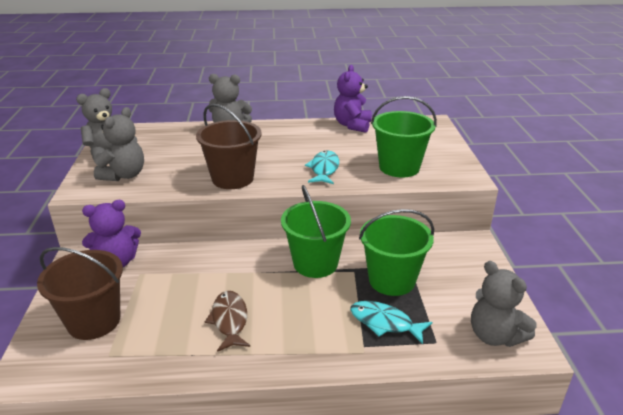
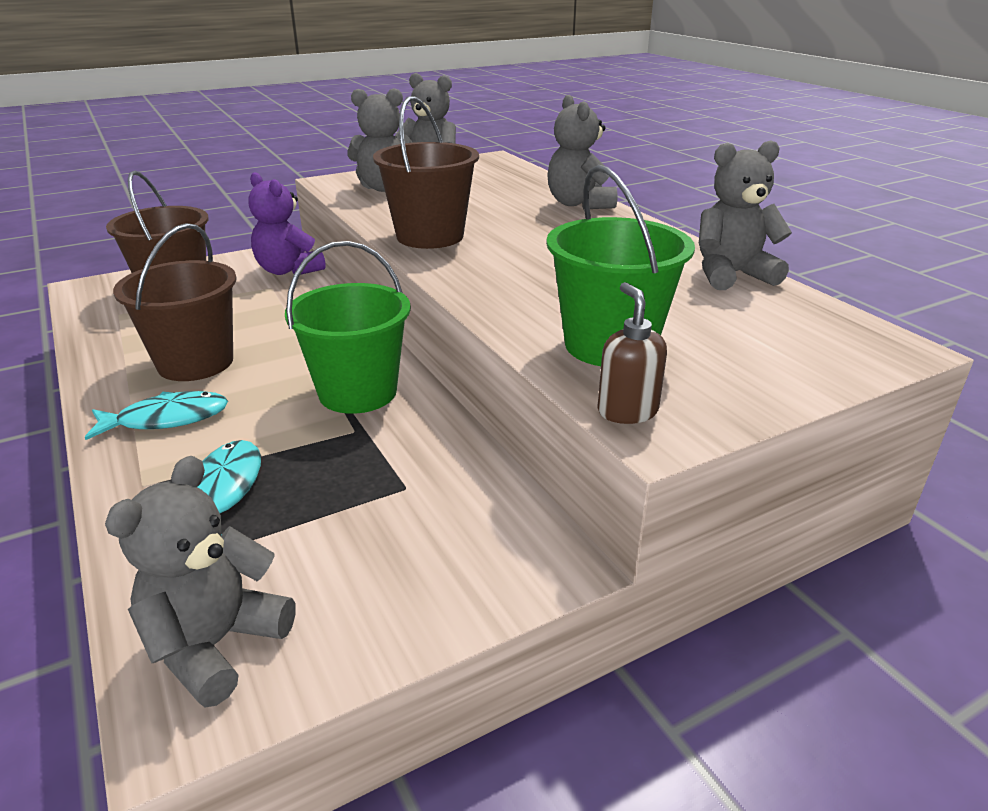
camera: 65 degrees right, 0 degrees up
(229, 320) = (195, 362): brown fish -> brown bucket
(324, 169) = (525, 285): turquoise fish -> turquoise fish (167, 419)
(352, 125) = (731, 275): purple teddy bear -> grey teddy bear
(391, 280) = (349, 475): green bucket -> none
(452, 179) = (627, 411): none -> brown soap dispenser

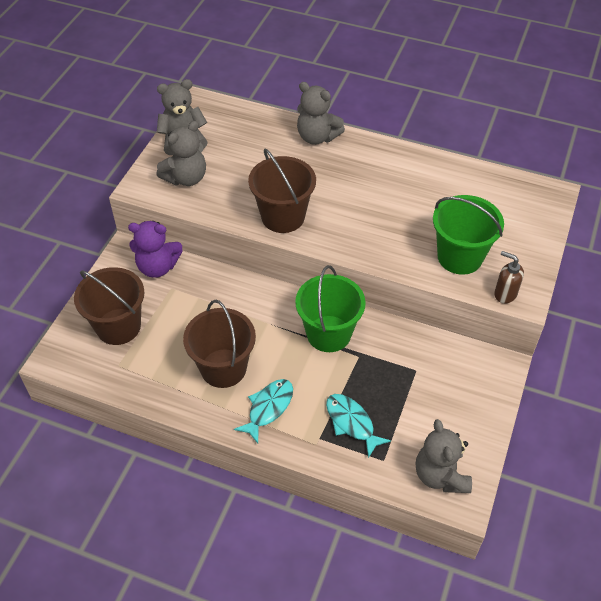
camera: 40 degrees left, 20 degrees up
(731, 275) = (453, 171): grey teddy bear -> none

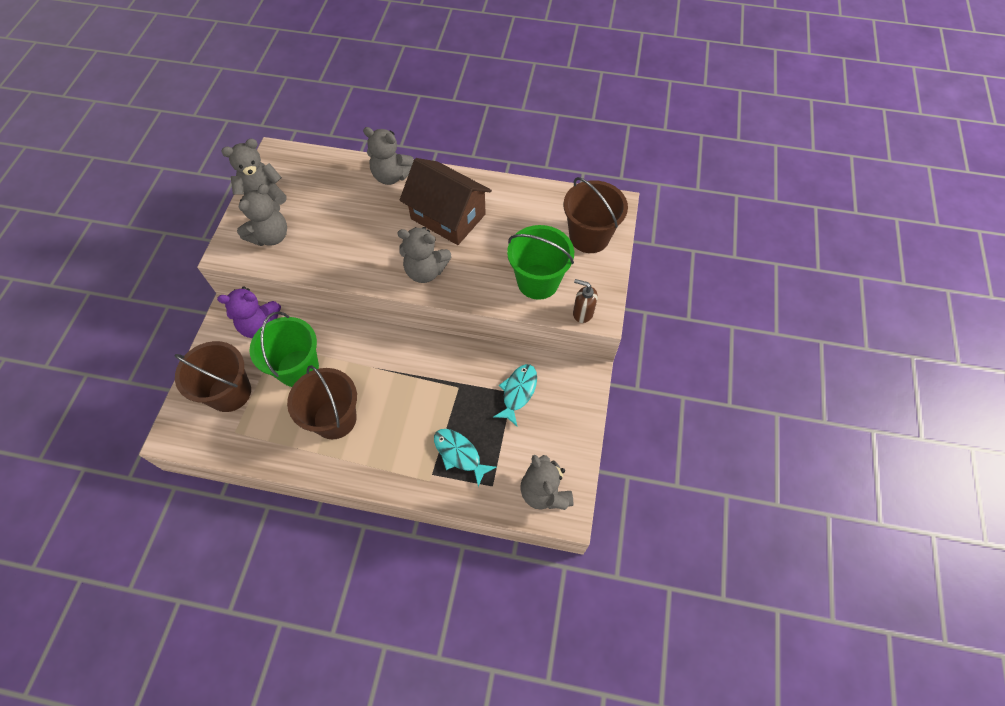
camera: 10 degrees left, 10 degrees up
(268, 408) = (381, 452): turquoise fish -> turquoise fish (518, 392)
(283, 217) = (369, 264): brown bucket -> brown bucket (589, 237)
(328, 333) = (428, 369): green bucket -> green bucket (298, 368)
(341, 231) = (425, 271): none -> grey teddy bear
(371, 182) = (448, 216): none -> brown house

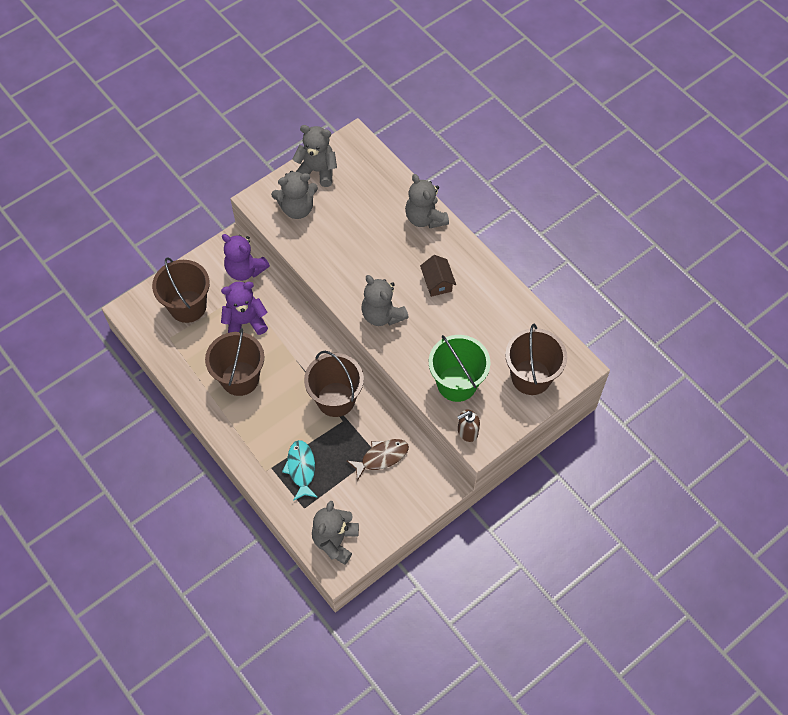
camera: 40 degrees right, 0 degrees up
(298, 368) = (245, 322): green bucket -> purple teddy bear
(437, 374) = (336, 399): none -> brown bucket
(448, 216) = (437, 282): brown house -> brown house, size x0.49
(518, 392) = (381, 457): turquoise fish -> brown fish
(582, 313) = (467, 432): brown soap dispenser -> brown soap dispenser turned 90 degrees counterclockwise

